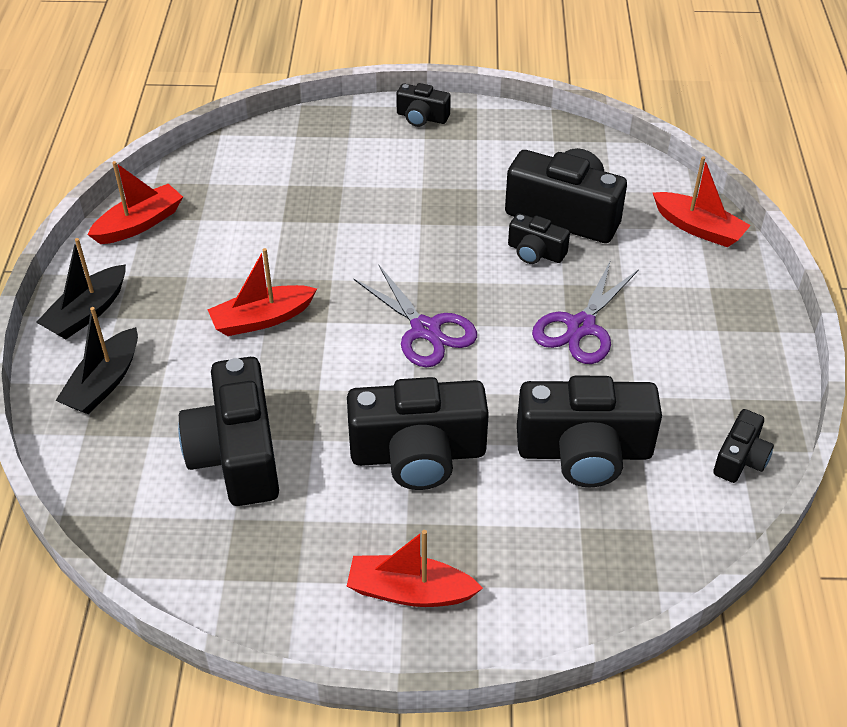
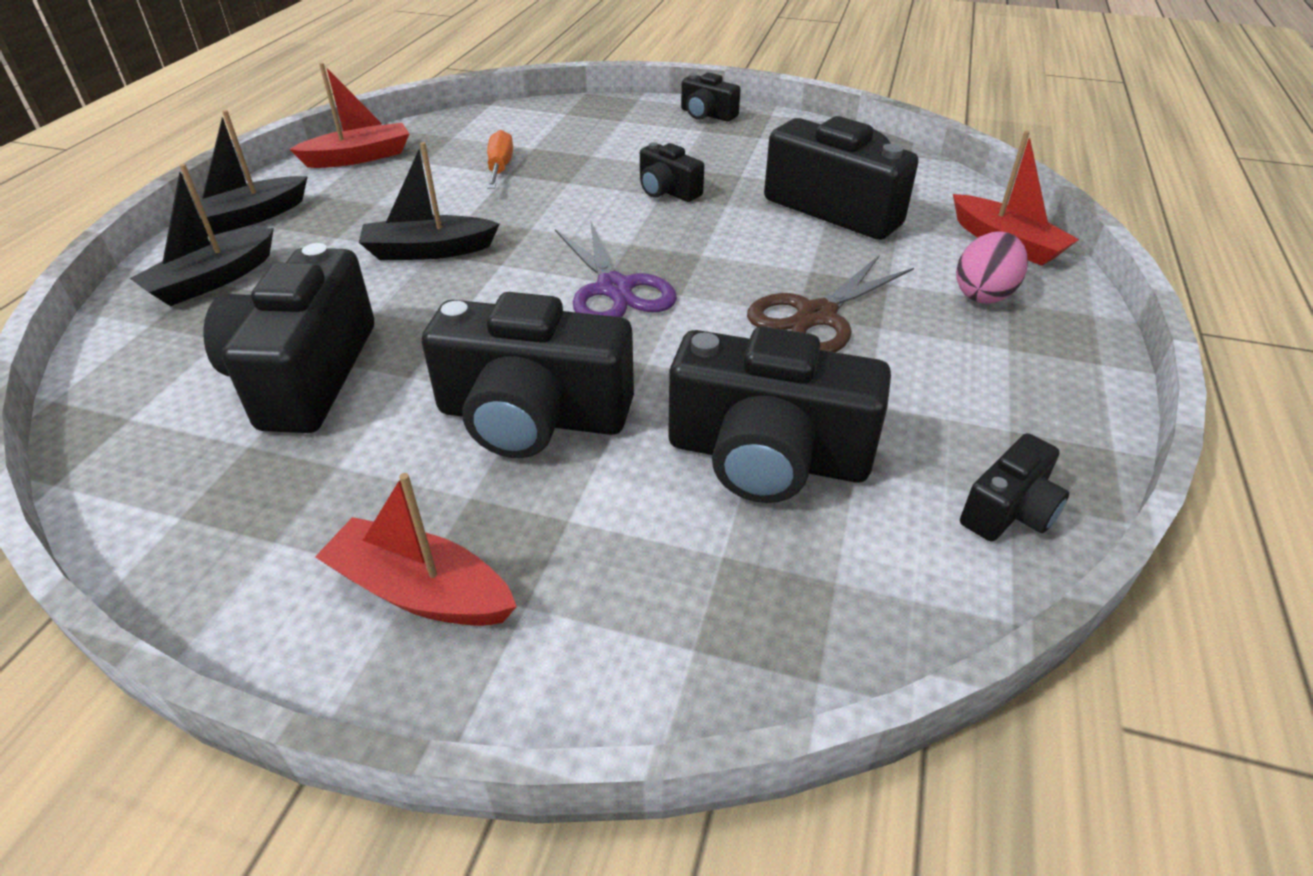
camera: 15 degrees right, 5 degrees down
(262, 319) = (428, 251): red boat -> black boat
(271, 215) = (500, 167): none -> orange screwdriver
(535, 252) = (786, 237): black camera -> black camera (667, 191)
(581, 327) = (816, 316): purple scissors -> brown scissors
(692, 283) = (983, 294): none -> pink egg

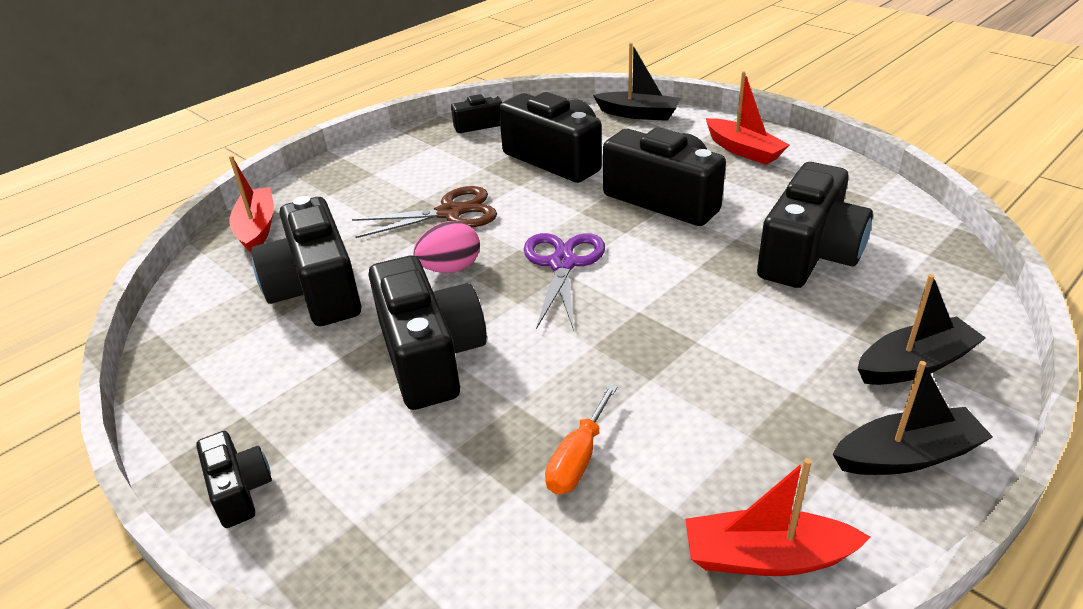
camera: 150 degrees left, 5 degrees down
(428, 251) = (700, 343): black boat -> black boat (638, 114)
(667, 191) = (430, 356): black camera -> black camera, size x1.97
(983, 294) = (334, 201): pink egg -> pink egg (450, 268)

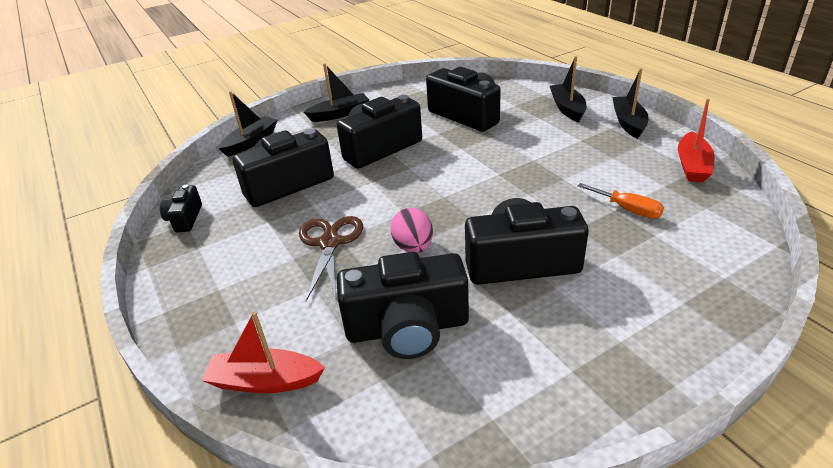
camera: 75 degrees left, 0 degrees up
(239, 490) = (658, 366): black camera -> none
(562, 264) = (434, 196): purple scissors -> none
(743, 150) = (340, 114): red boat -> black boat

